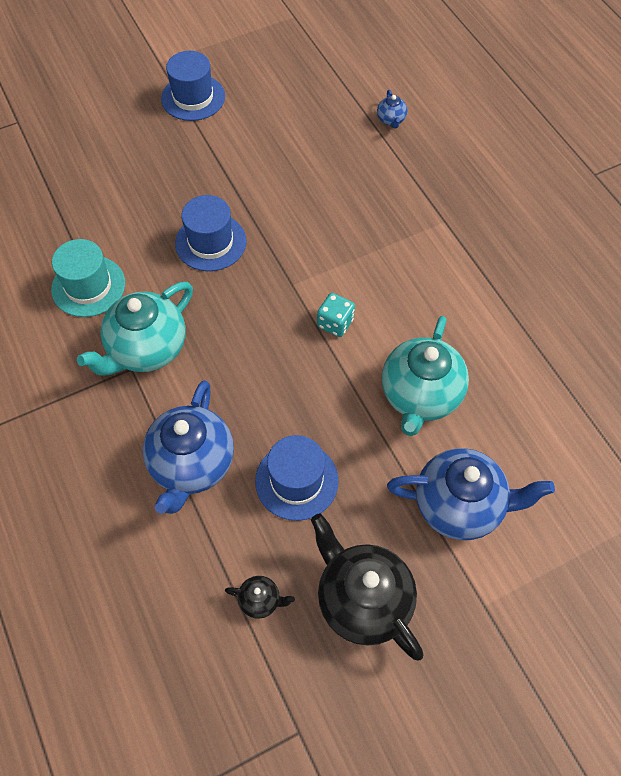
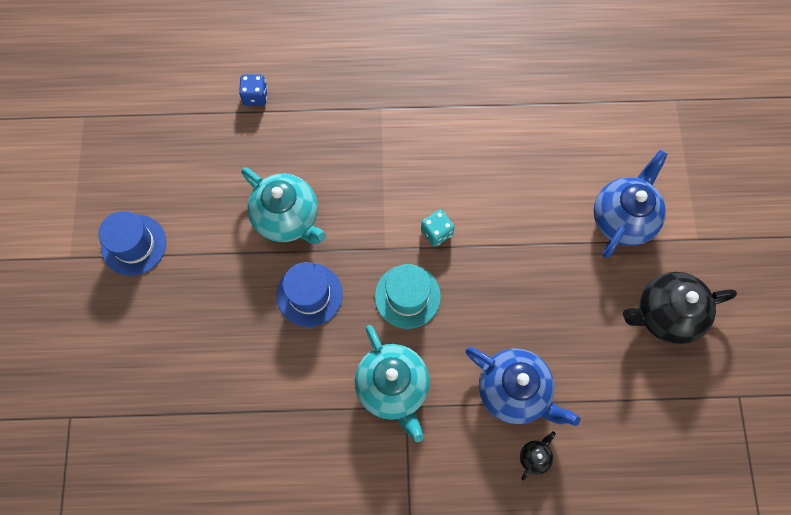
camera: 65 degrees left, 10 degrees up
(88, 286) = (304, 414): turquoise hat -> turquoise hat (407, 296)
(260, 600) = (640, 384): black teapot -> black teapot (534, 457)
(296, 481) = (559, 320): blue hat -> none
(391, 120) = (255, 96): blue teapot -> blue dice
(420, 396) = (527, 202): turquoise teapot -> turquoise teapot (288, 218)

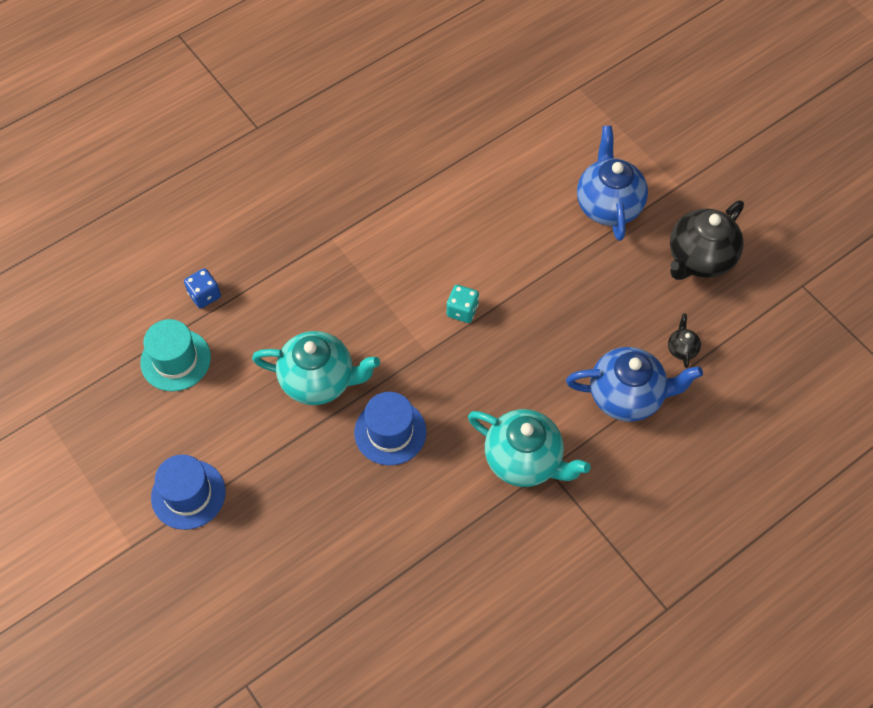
camera: 35 degrees left, 10 degrees down
(407, 296) = (478, 378): turquoise hat -> turquoise hat (175, 360)
(534, 457) = (683, 437): black teapot -> black teapot (682, 349)

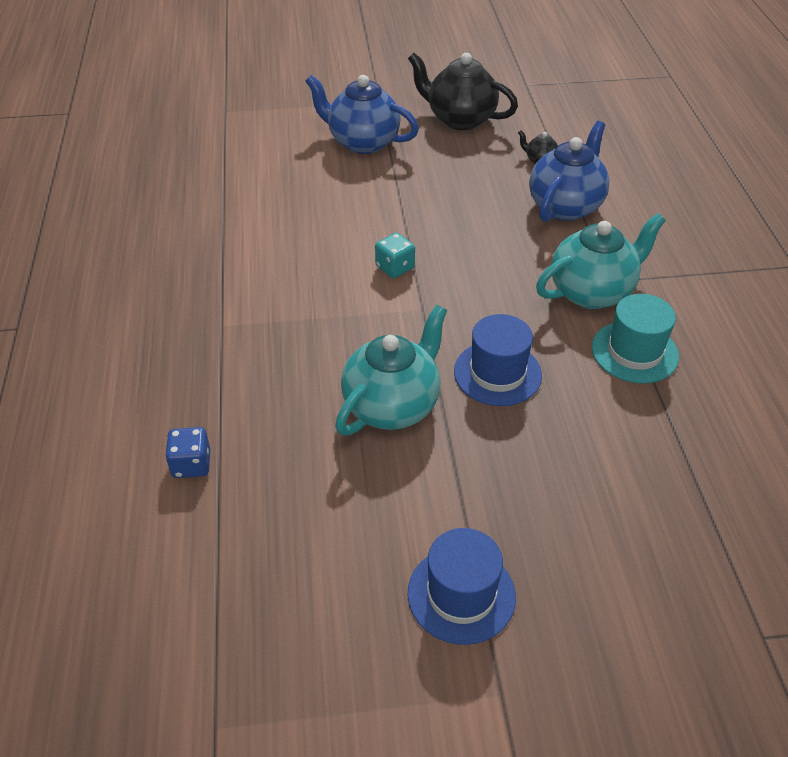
camera: 60 degrees left, 15 degrees down
(175, 360) = (257, 531): turquoise hat -> turquoise hat (634, 352)
(699, 259) = (460, 119): black teapot -> black teapot turned 135 degrees clockwise

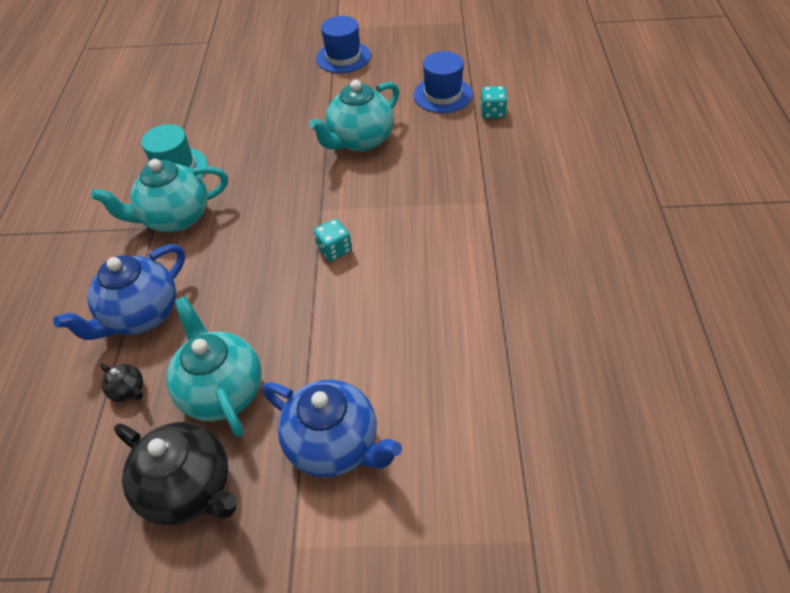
camera: 170 degrees left, 5 degrees up
(191, 464) = (492, 112): blue dice -> turquoise dice
(462, 164) = (222, 390): none -> turquoise teapot
(497, 373) = (281, 158): blue hat -> blue hat (443, 95)

